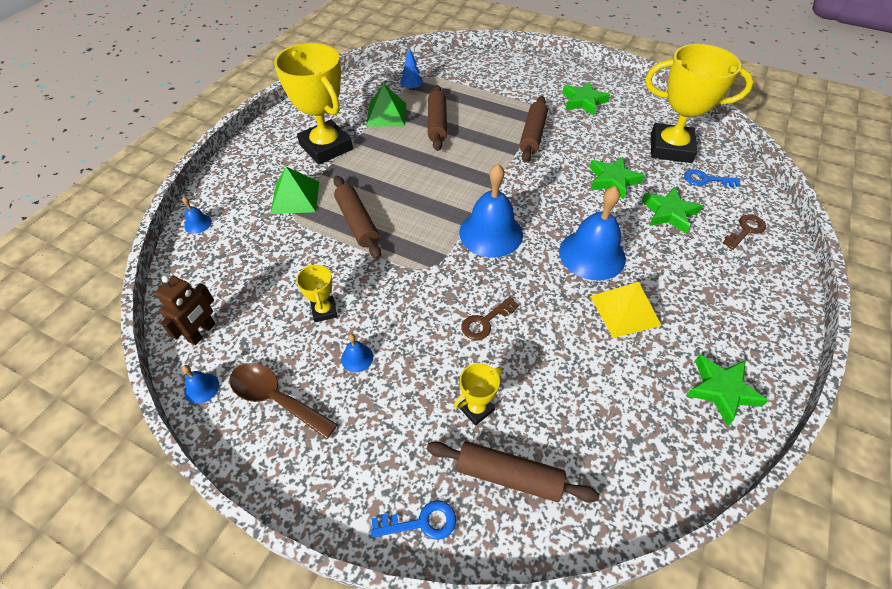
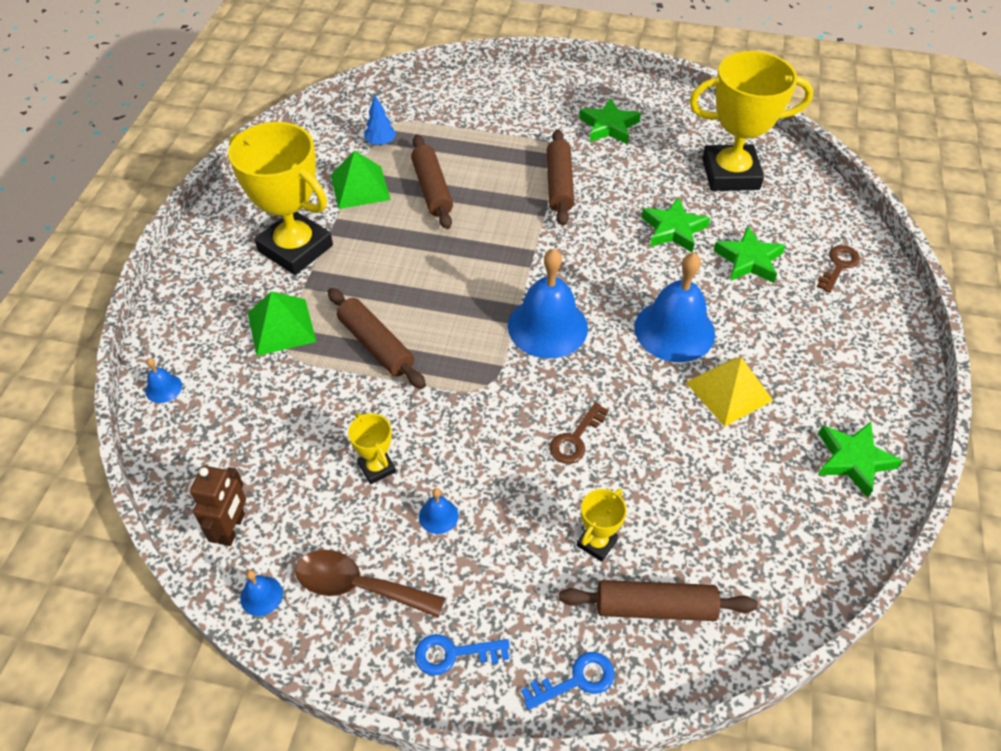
camera: 15 degrees left, 0 degrees up
(706, 180) = (780, 209): blue key -> blue key (453, 654)

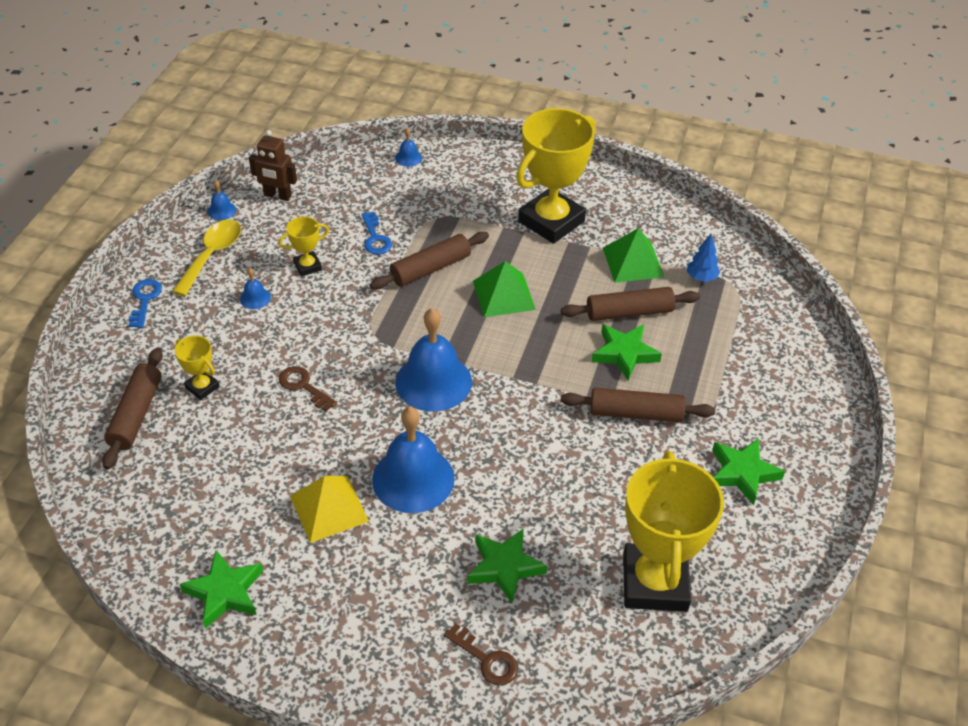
camera: 95 degrees right, 5 degrees down
(281, 326) = (460, 215): green pyramid -> green pyramid (503, 295)
(358, 586) = (212, 255): brown spoon -> yellow spoon
(576, 680) = (100, 361): blue key -> blue key (375, 238)
(673, 229) = (559, 505): green star -> green star (624, 353)

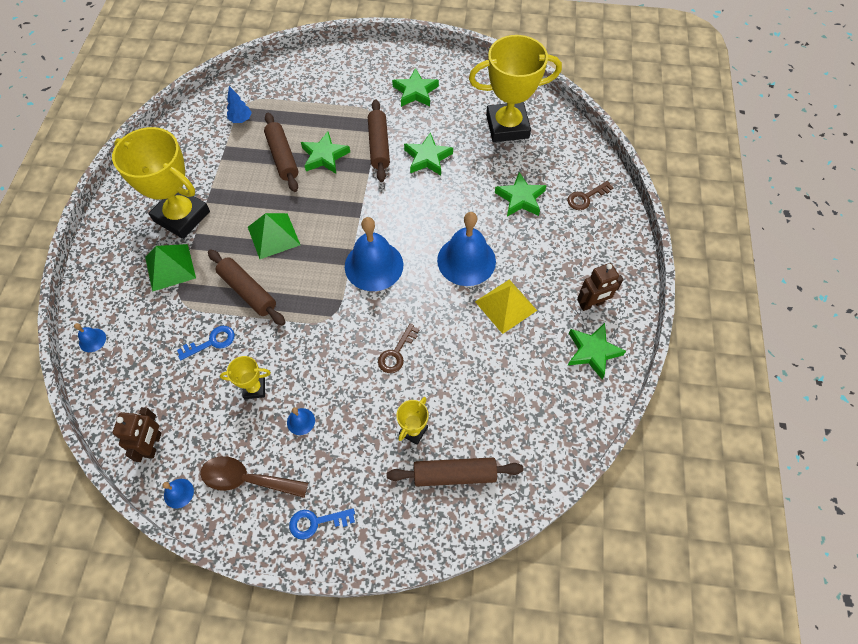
camera: 100 degrees left, 15 degrees up
(212, 255) = (247, 479): yellow spoon -> brown spoon
(296, 612) = (591, 304): none -> brown robot
(307, 266) = (254, 388): yellow trophy -> yellow trophy turned 60 degrees counterclockwise
(486, 659) = (586, 197): brown key -> brown key turned 150 degrees counterclockwise
(604, 466) = (427, 158): none -> green star
(633, 262) = (227, 159): green pyramid -> green pyramid (170, 267)

